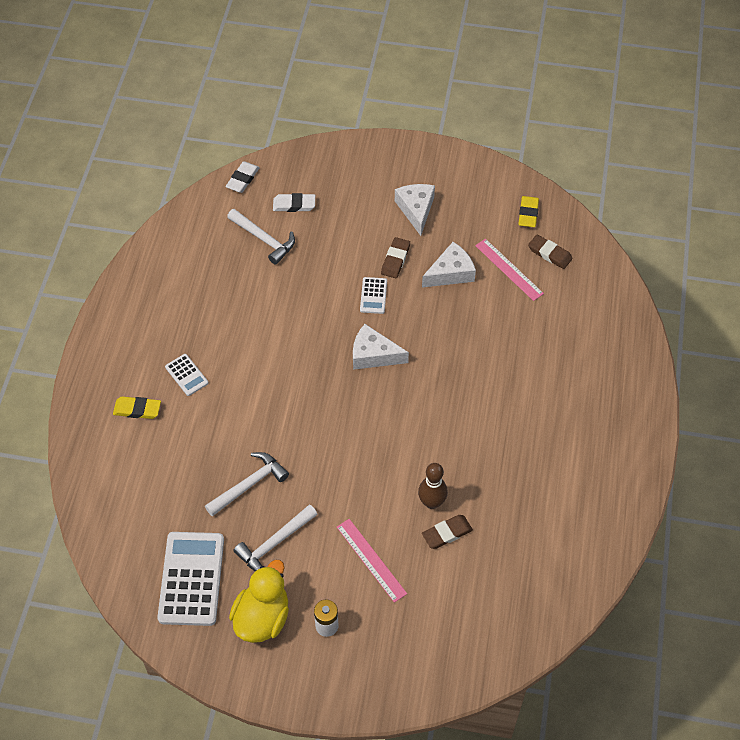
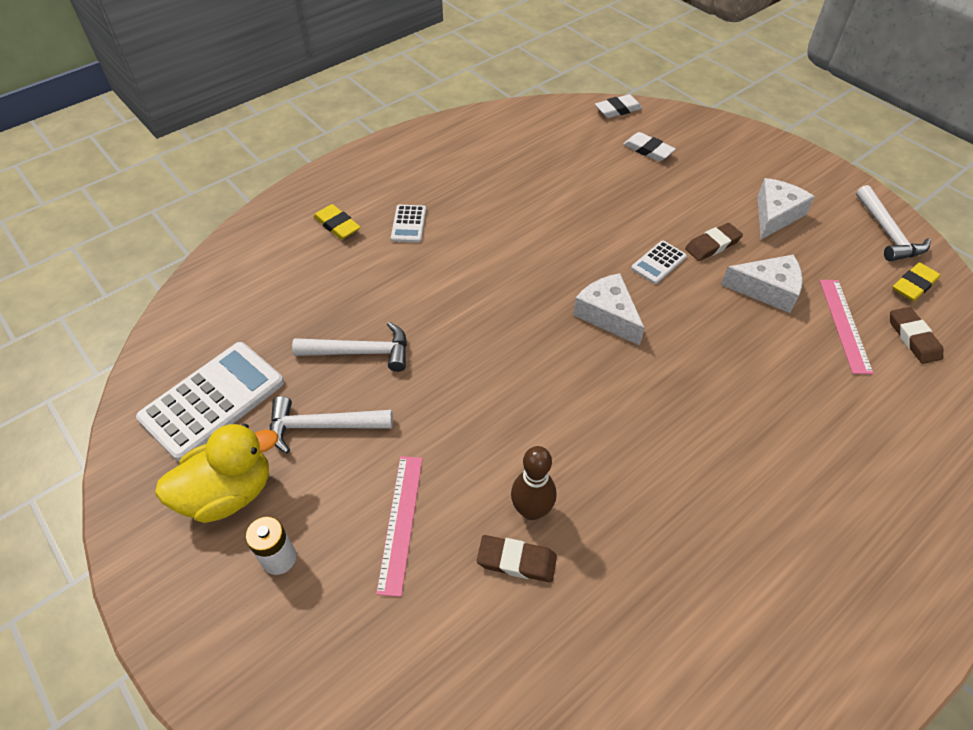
camera: 40 degrees right, 5 degrees down
(264, 239) = (592, 161): white hammer -> white hammer (887, 233)

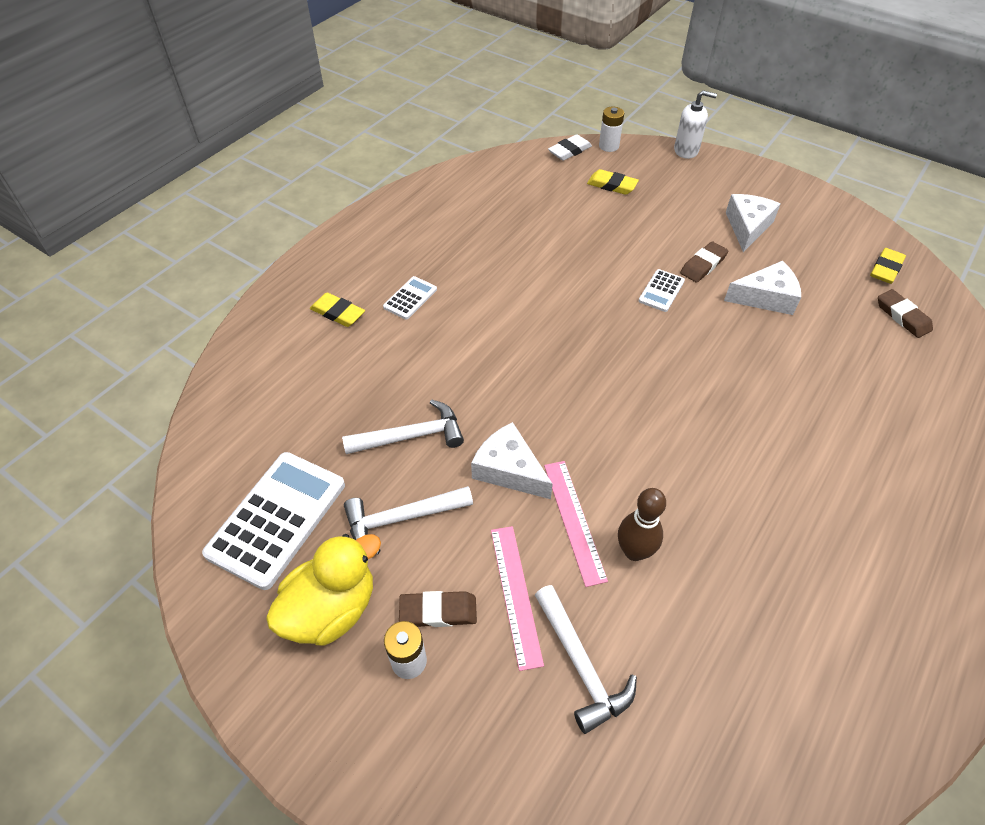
camera: 15 degrees left, 0 degrees up
(408, 224) = (410, 298): white calculator -> white calculator turned 135 degrees counterclockwise
(516, 561) = (639, 603): brown eraser -> brown eraser (438, 611)
(607, 315) = (634, 350): white cheese -> white cheese (509, 470)
(648, 150) = (612, 185): white eraser -> yellow eraser
(660, 111) = (608, 146): none -> white battery
(739, 128) = (686, 150): none -> white soap dispenser
(844, 325) = (842, 316): pink ruler -> pink ruler (574, 520)
(887, 233) = (847, 226): white hammer -> white hammer (581, 665)

